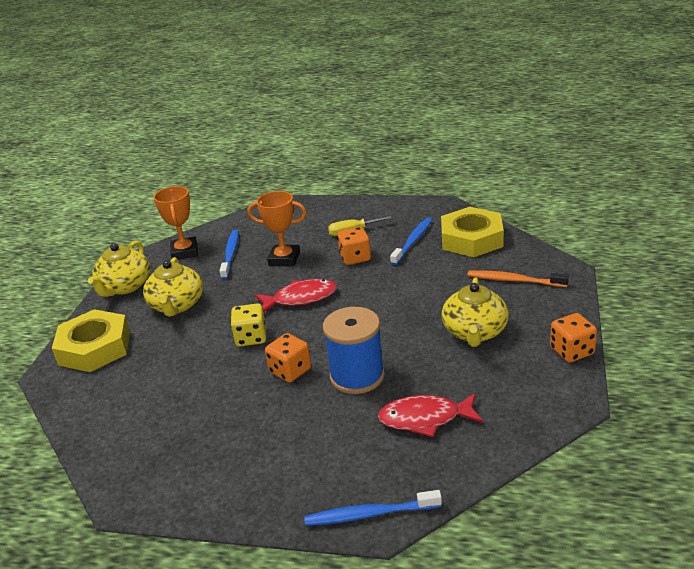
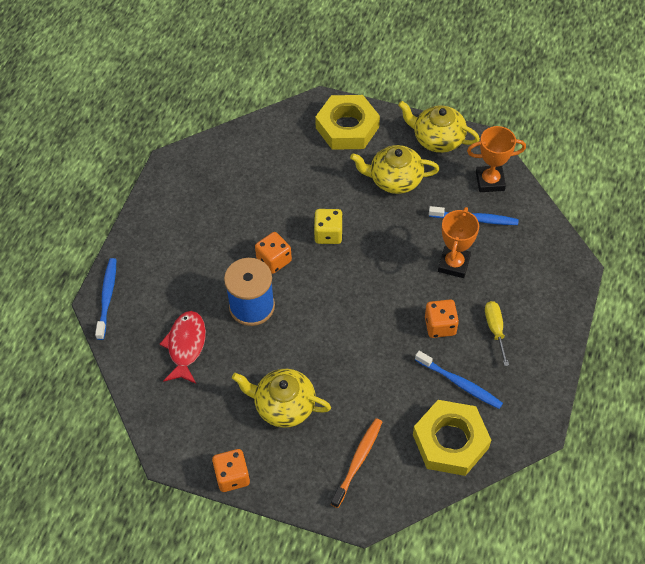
camera: 95 degrees right, 25 degrees up
(301, 298) = (378, 274): red fish -> none

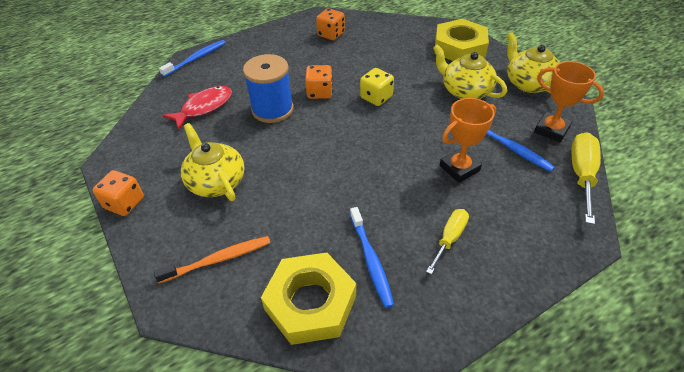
camera: 40 degrees right, 10 degrees down
(440, 326) = (400, 204): orange dice -> orange dice (331, 34)
(539, 213) = (581, 175): none -> yellow screwdriver

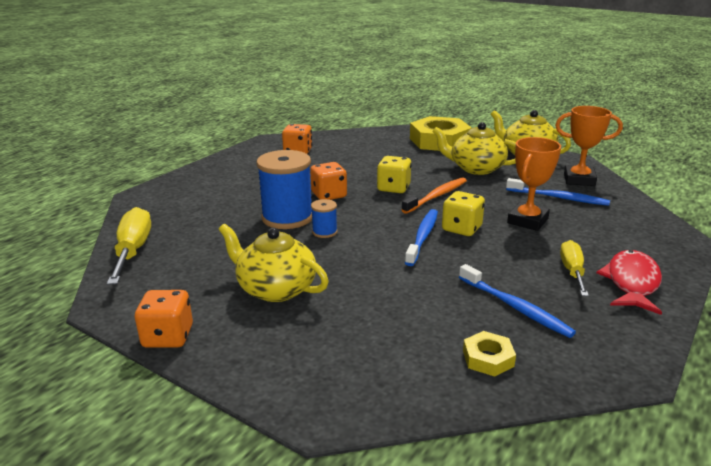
camera: 25 degrees left, 20 degrees down
(196, 59) = (149, 195): blue toothbrush -> blue toothbrush (422, 237)
(204, 107) = (199, 231): red fish -> red fish (631, 283)
(218, 260) = (344, 354): orange toothbrush -> orange toothbrush (436, 196)
(288, 133) = (324, 232): none -> blue spool
(310, 303) = (488, 358): yellow nut -> yellow nut, size x0.46
(396, 161) = (461, 228): none -> yellow dice
(581, 175) = (635, 203): yellow screwdriver -> yellow screwdriver (133, 251)

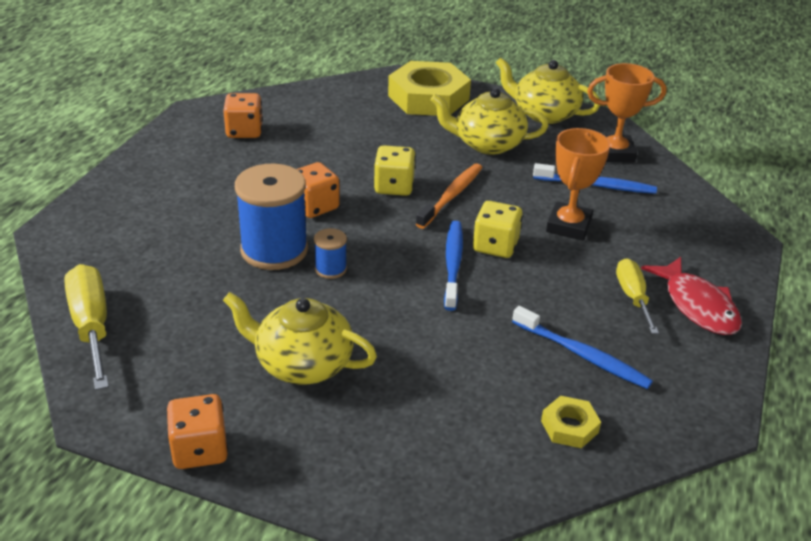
camera: 15 degrees left, 10 degrees up
(631, 283) = (697, 306): red fish -> red fish turned 150 degrees clockwise

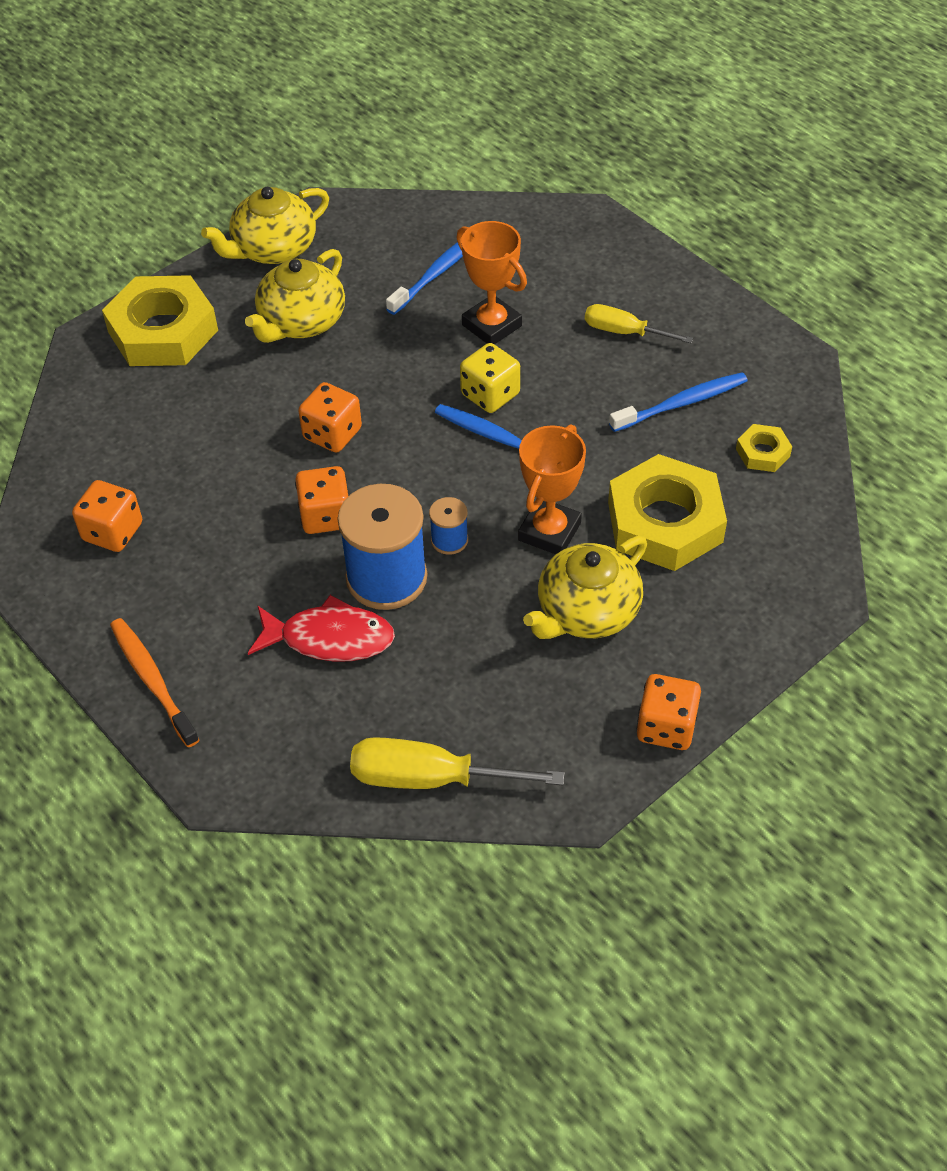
camera: 60 degrees left, 15 degrees up
(394, 187) = (332, 434): yellow dice -> orange dice
(434, 383) = (665, 522): none -> yellow nut
(451, 196) = (382, 393): orange toothbrush -> orange toothbrush (153, 681)
(614, 153) = (389, 231): orange trophy -> orange trophy (549, 532)
(697, 306) = (659, 296): red fish -> red fish (330, 638)

